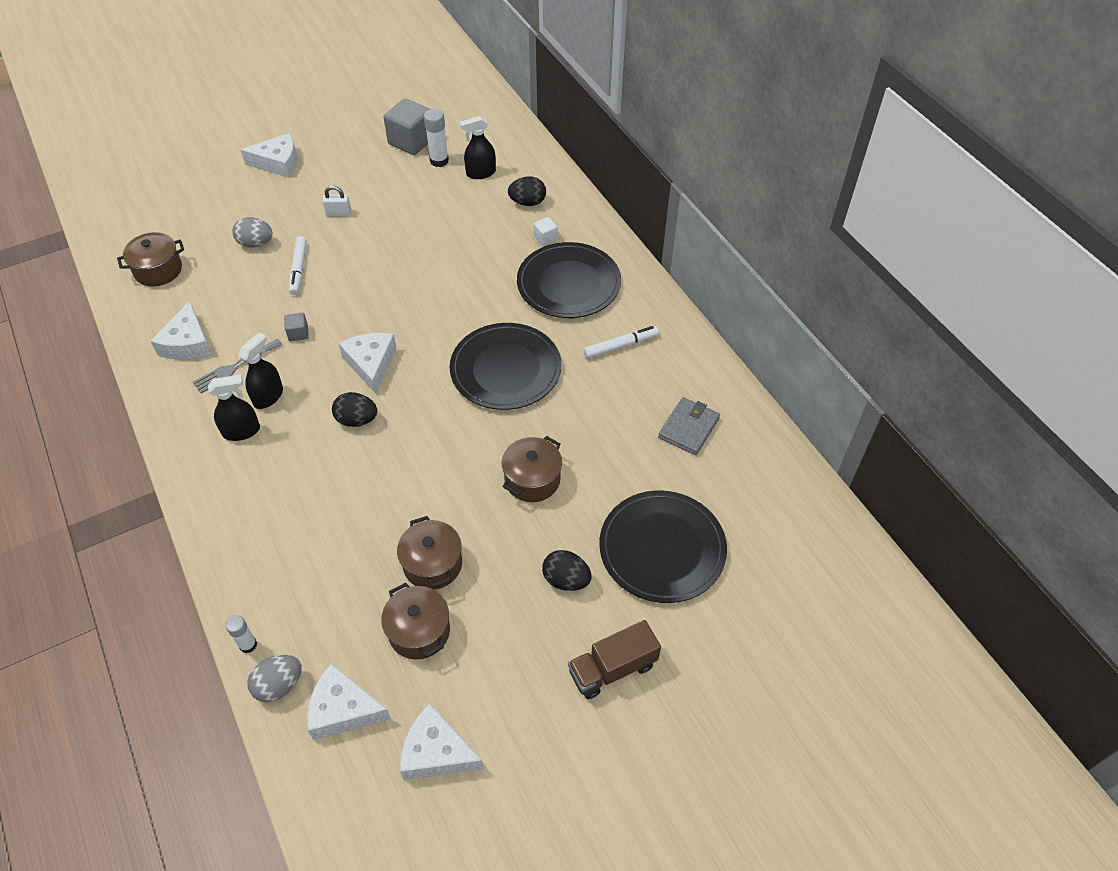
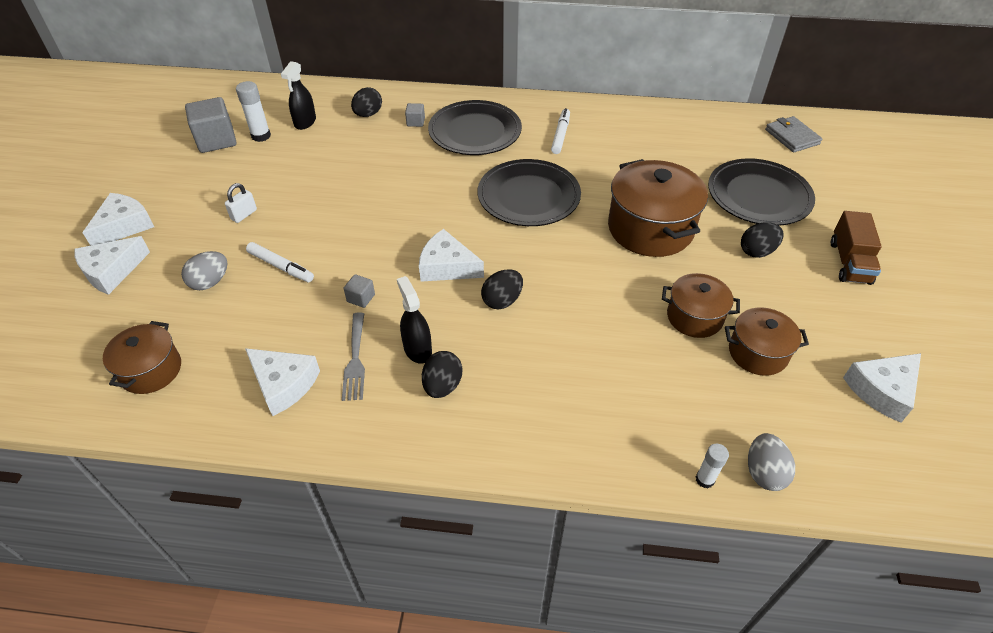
camera: 55 degrees left, 5 degrees down
(241, 431) = (442, 386): black spray bottle -> black egg
(343, 709) = (812, 435): white cheese -> white cheese (112, 271)
(532, 479) = (650, 228): brown pot -> brown pot, size x1.72
(545, 238) = (415, 122): white cube -> grey cube
(688, 428) = (662, 140): grey wallet -> grey wallet (792, 137)

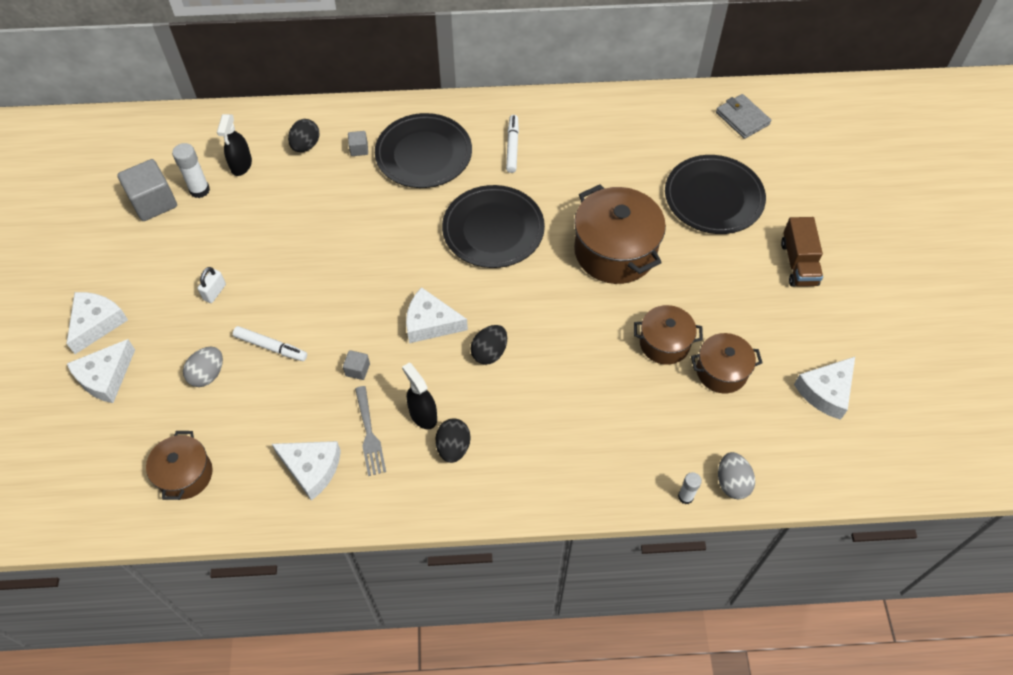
camera: 10 degrees left, 10 degrees up
(757, 251) = (715, 263): black egg -> none

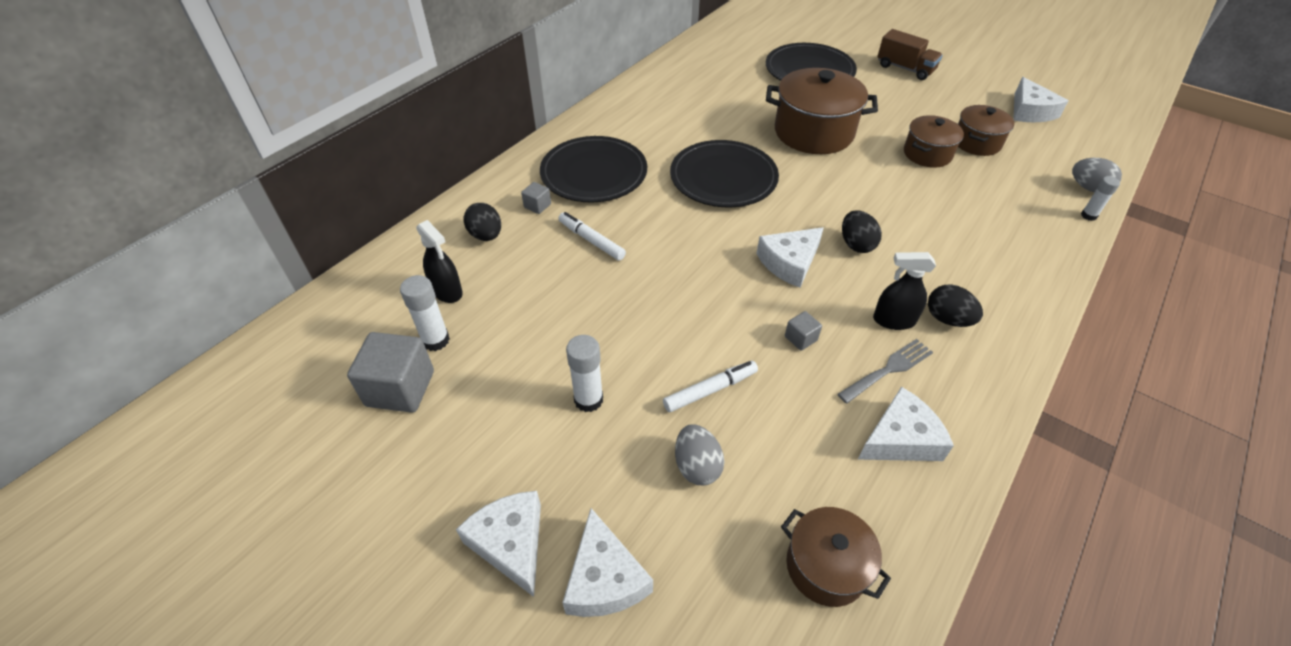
camera: 50 degrees left, 10 degrees down
(214, 292) = (588, 400): white padlock -> white glue stick
(369, 434) = (888, 370): grey fork -> grey fork turned 60 degrees counterclockwise
(512, 147) = (648, 127): white marker -> white marker (591, 240)
(742, 118) = (751, 28): grey wallet -> none

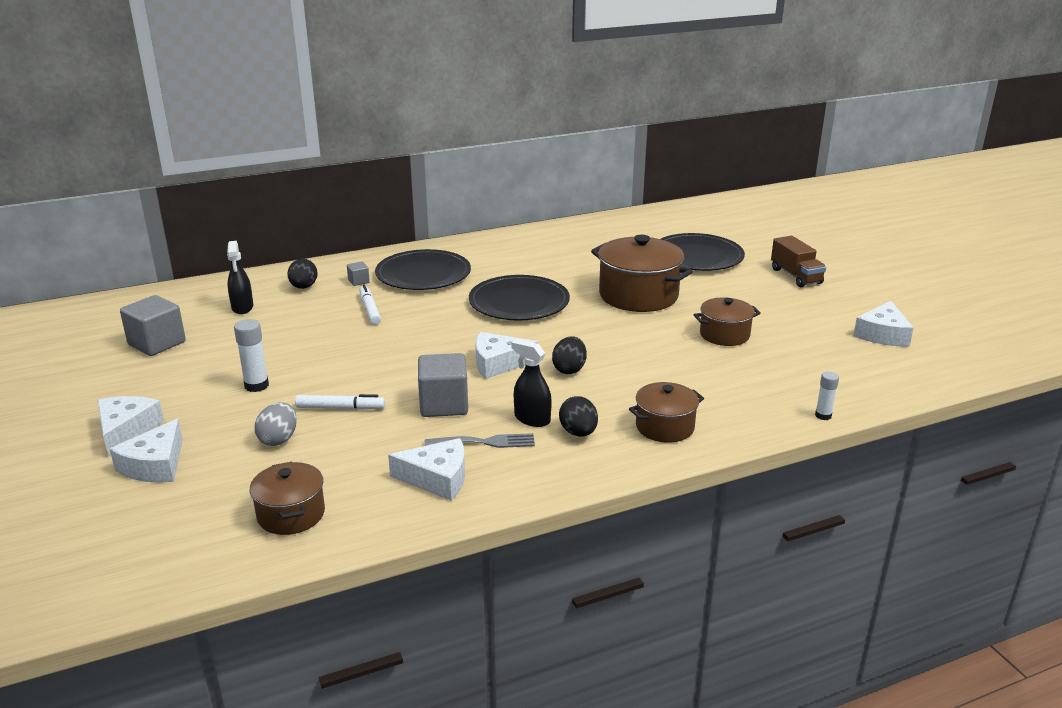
camera: 30 degrees right, 20 degrees down
(435, 340) = (205, 328): white glue stick -> none
(800, 338) = (444, 404): grey cube -> grey cube, size x2.11
(976, 143) = (787, 340): brown pot -> brown pot (664, 427)
(1088, 188) = (855, 399): grey egg -> none

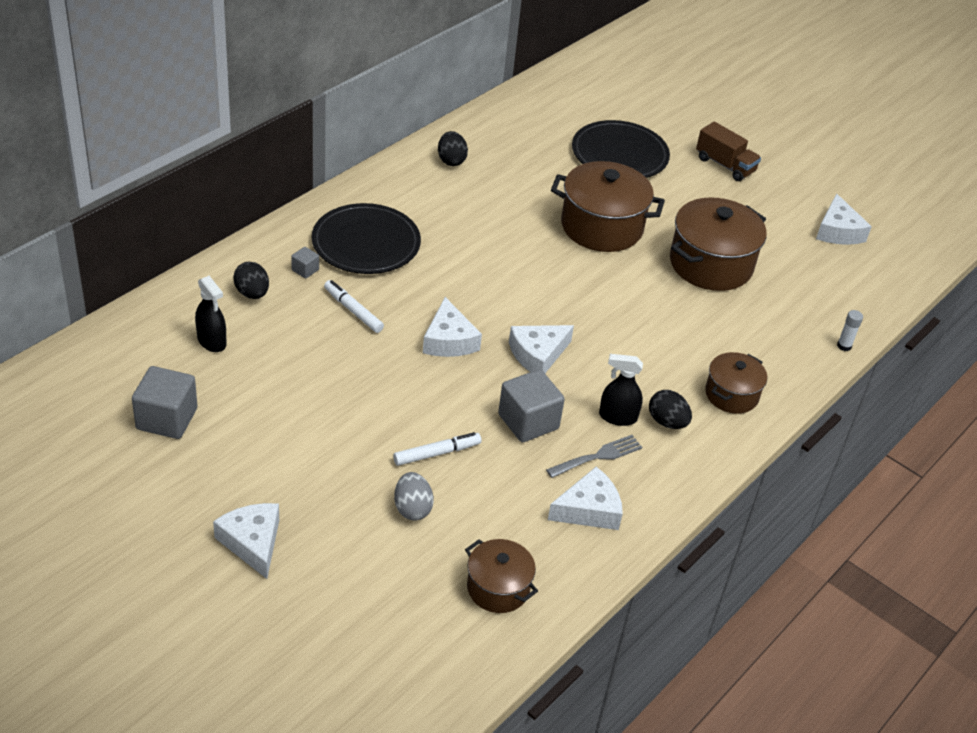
camera: 30 degrees left, 15 degrees up
(155, 465) = (323, 574): white cheese -> white cheese (449, 340)
(256, 385) = (329, 448): white glue stick -> none
(519, 302) = (495, 264): black plate -> none
(569, 369) = (607, 345): black egg -> black egg (451, 160)
(724, 335) = (711, 264): brown pot -> brown pot, size x1.72

